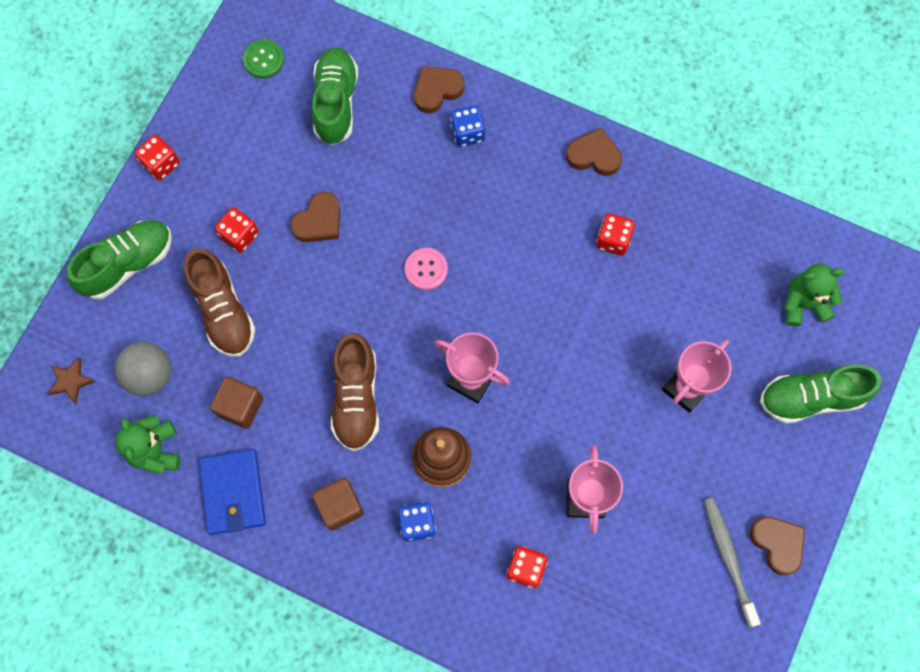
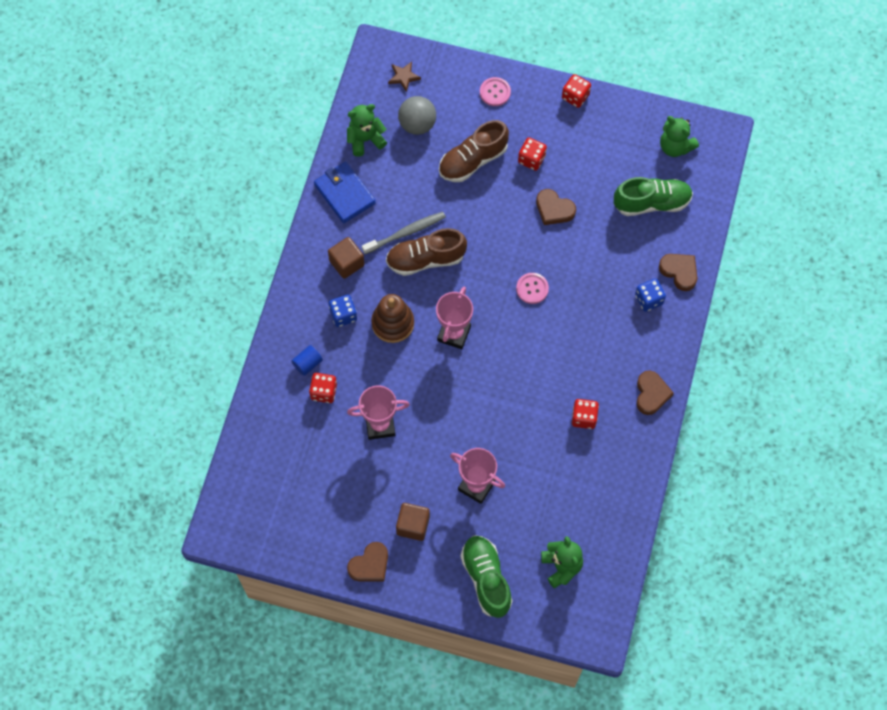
camera: 80 degrees right, 5 degrees down
(128, 264) = (495, 92): green shoe -> pink button
(233, 493) = (344, 194): blue wallet -> blue wallet turned 75 degrees clockwise
(240, 406) = (405, 186): brown cube -> brown cube (413, 525)
(264, 60) = (675, 146): green button -> green teddy bear
(480, 584) = (307, 364): none -> blue cylinder
(728, 558) = (353, 530): grey toothbrush -> grey toothbrush (406, 233)

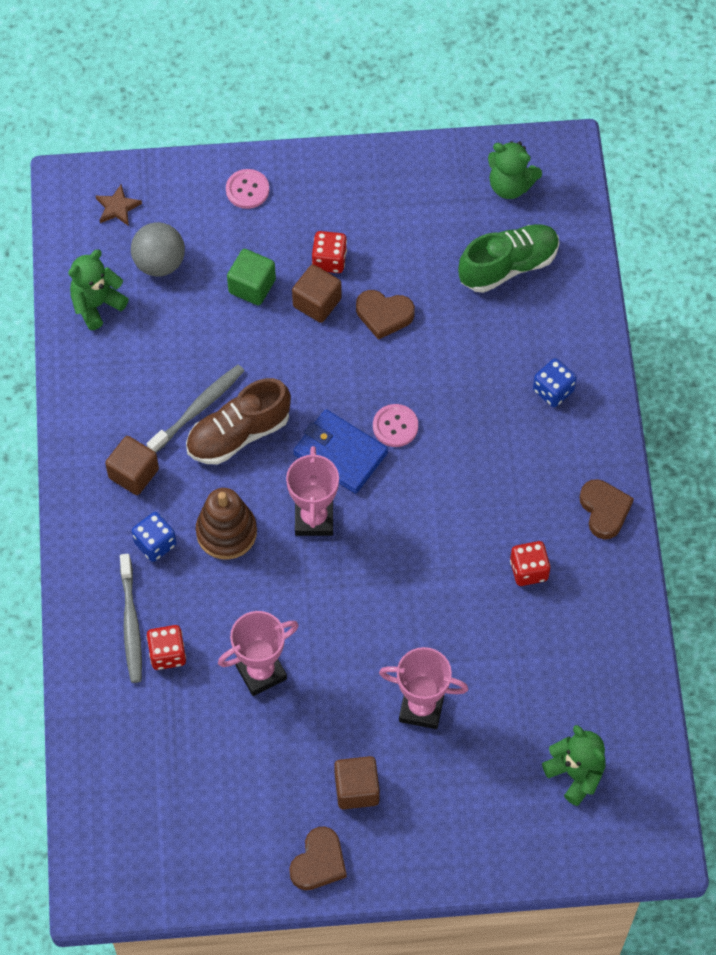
camera: 20 degrees left, 5 degrees down
(307, 364) = (131, 624): blue cylinder -> grey toothbrush
(344, 194) = (96, 384): blue wallet -> blue wallet (340, 453)
(473, 160) = (252, 286): brown shoe -> green cube
(486, 579) = (482, 825): green shoe -> none
(512, 186) = (317, 303): none -> brown cube
(575, 96) = (355, 162): red dice -> none
(679, 272) = (578, 342): brown heart -> none

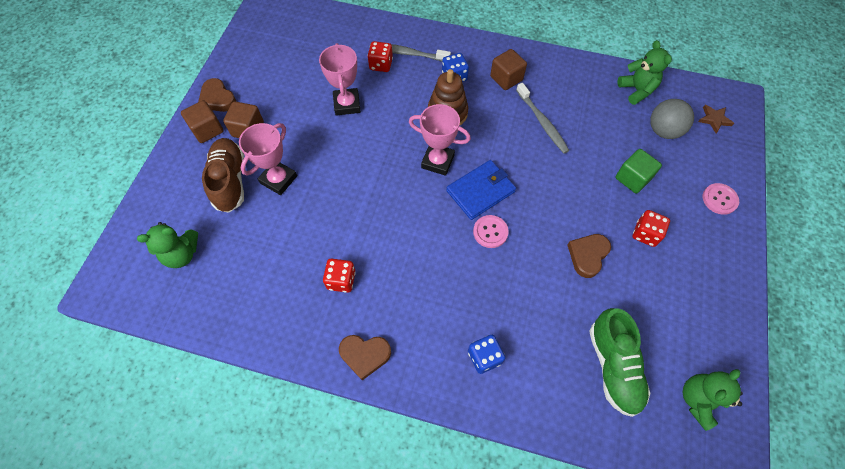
camera: 110 degrees right, 0 degrees up
(238, 434) = (516, 138): brown shoe -> brown shoe (230, 181)
(317, 303) = (609, 214): brown cube -> brown cube (207, 130)

